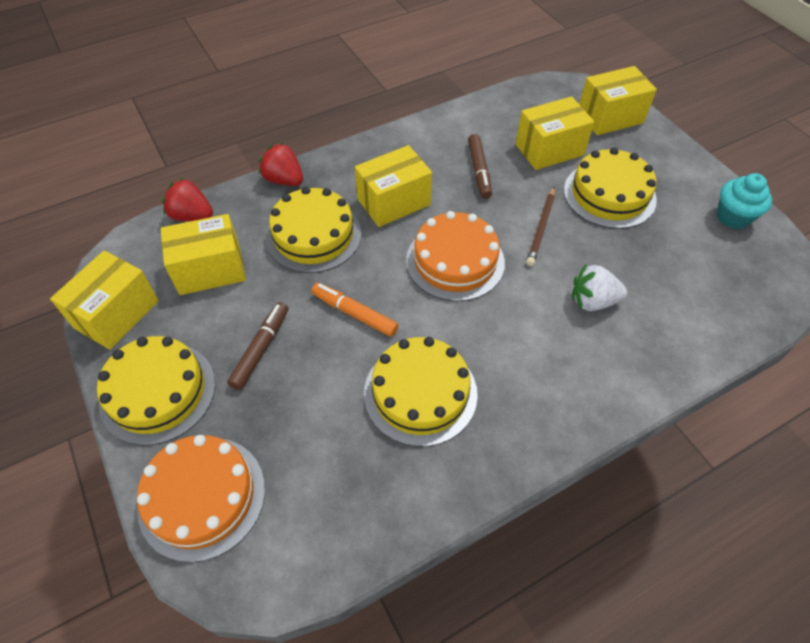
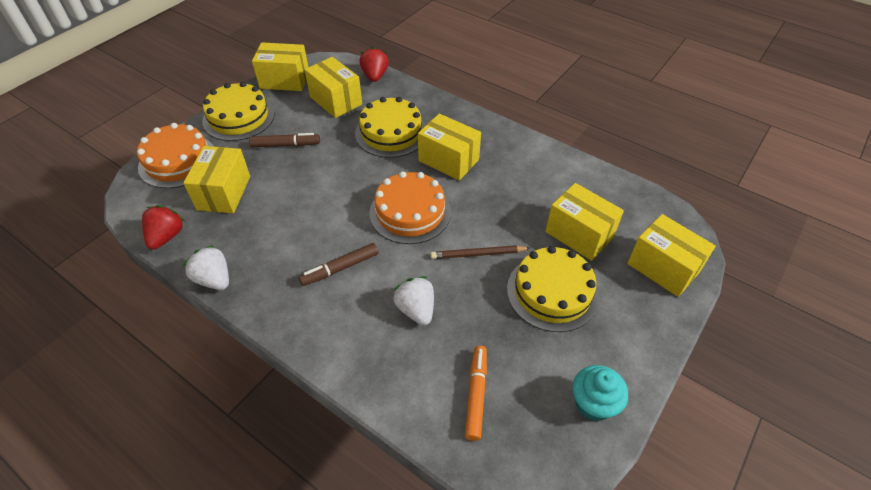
camera: 65 degrees right, 5 degrees down
(284, 180) = (433, 101): red strawberry -> red strawberry (166, 236)
(311, 446) = (224, 193): none -> yellow box
(354, 313) = (333, 176): orange marker -> orange marker (476, 394)
(420, 393) = (282, 230): yellow cake -> none
(468, 491) = (214, 279): none -> white strawberry
(479, 171) = (517, 197): brown marker -> brown marker (340, 268)

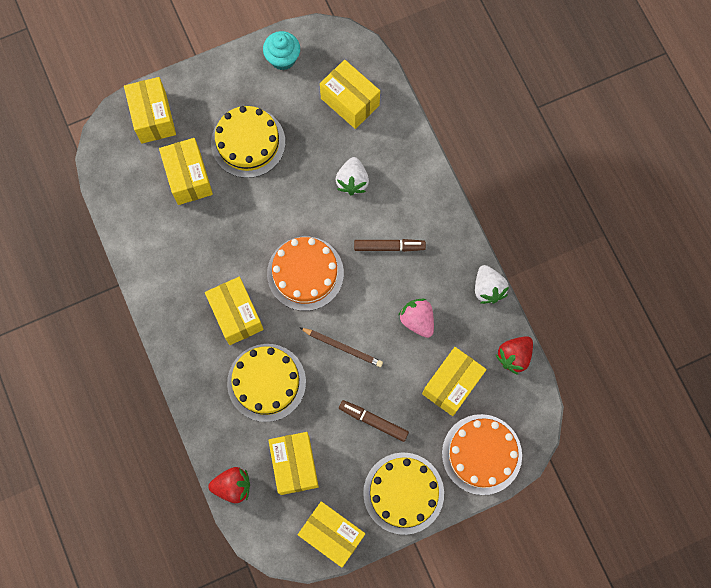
camera: 150 degrees left, 25 degrees up
(279, 223) = (417, 320): none -> pink strawberry
(375, 76) = (233, 486): red strawberry -> red strawberry turned 120 degrees counterclockwise
(476, 394) = (350, 102): orange marker -> yellow box
(478, 254) = (278, 203): brown pencil -> brown pencil (342, 347)

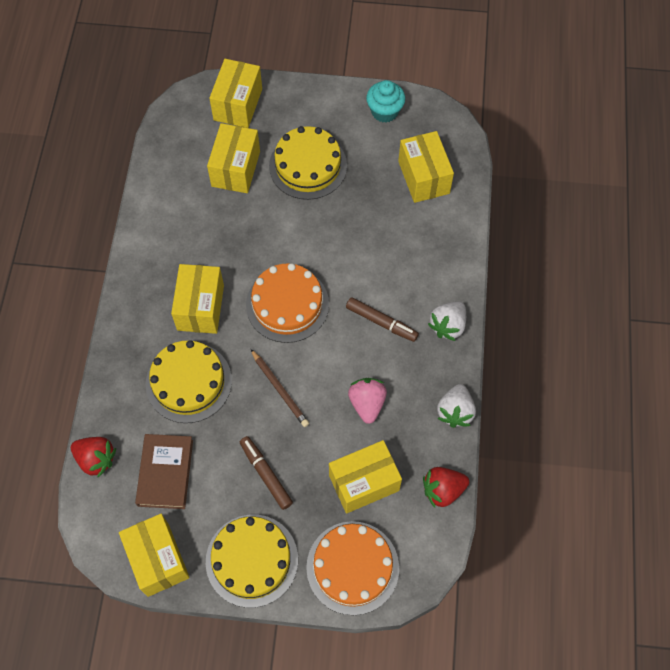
camera: 30 degrees right, 10 degrees down
(294, 465) = (165, 473): yellow box -> brown book
(352, 181) = (383, 246): white strawberry -> white strawberry (448, 326)

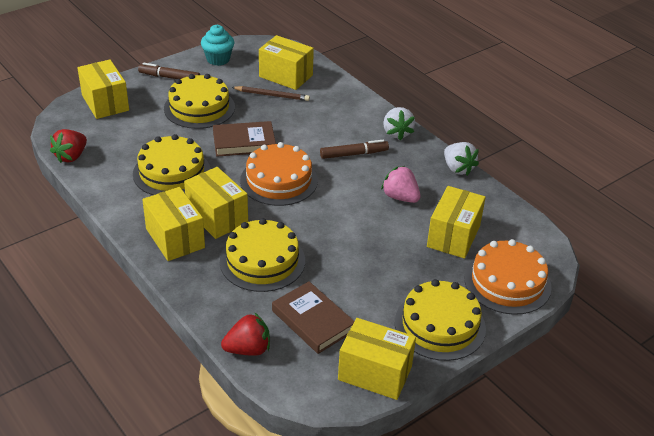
camera: 45 degrees left, 25 degrees down
(213, 229) = (172, 172): none -> yellow cake
(236, 169) = (147, 134): yellow box -> yellow box (175, 238)
(266, 474) = (385, 274): brown marker -> brown marker (169, 77)
(279, 389) = (333, 225): brown pencil -> brown pencil (272, 95)
(303, 237) = (244, 142): none -> brown book
(443, 490) = (504, 209): red strawberry -> red strawberry (71, 156)

